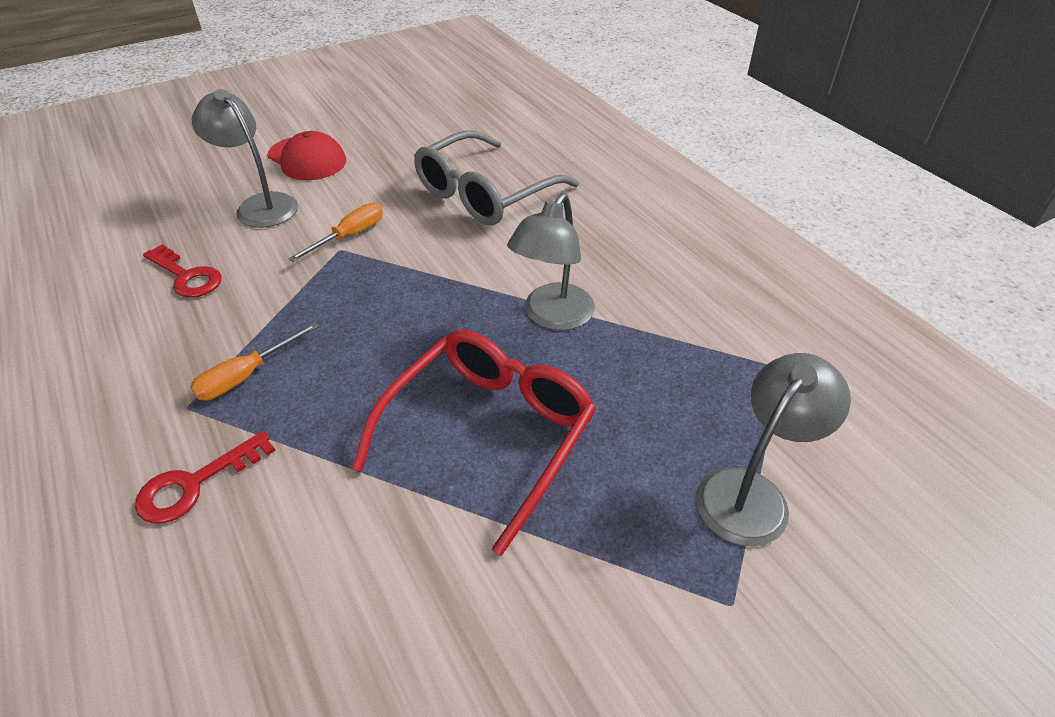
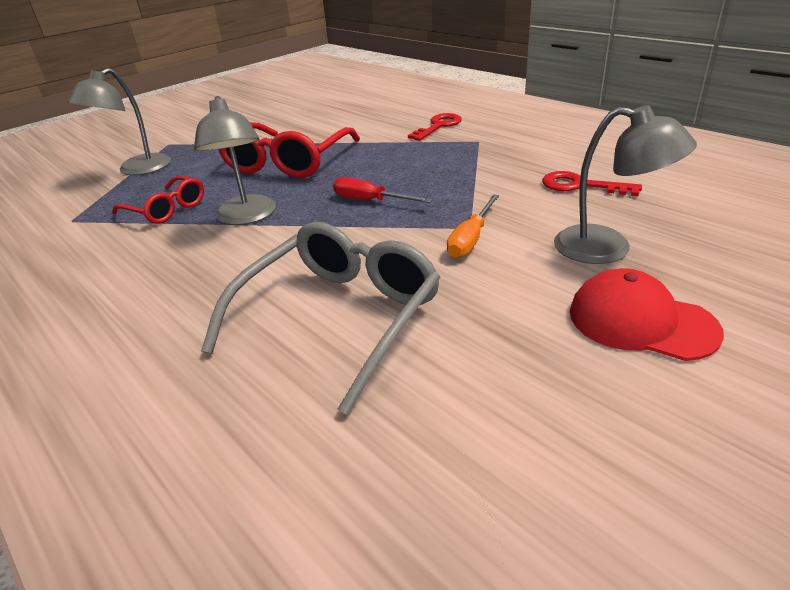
camera: 170 degrees right, 10 degrees down
(246, 375) = (458, 155): orange screwdriver -> none
(409, 309) = (370, 200): none -> red screwdriver
(552, 316) = (247, 217): grey lamp -> grey lamp turned 150 degrees clockwise
(656, 358) = (166, 209): none -> red glasses

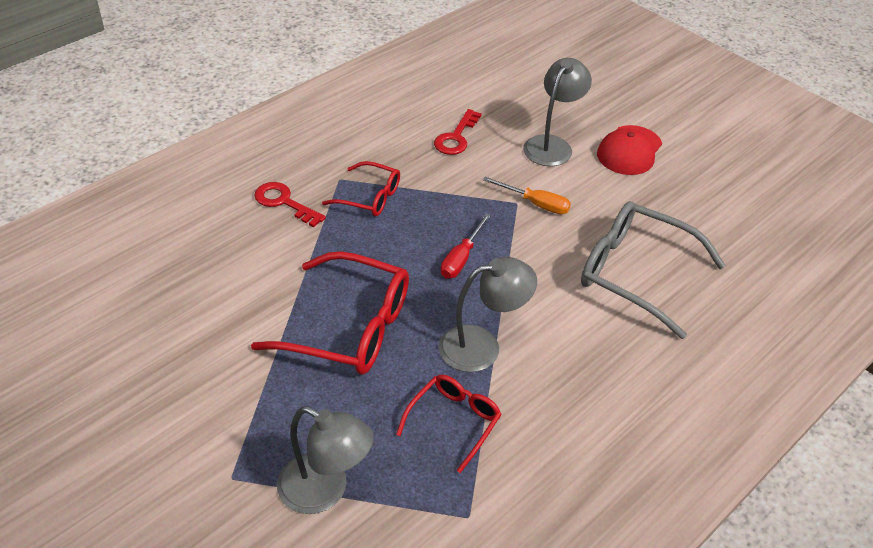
camera: 95 degrees left, 10 degrees up
(455, 154) = (369, 197): none -> red glasses

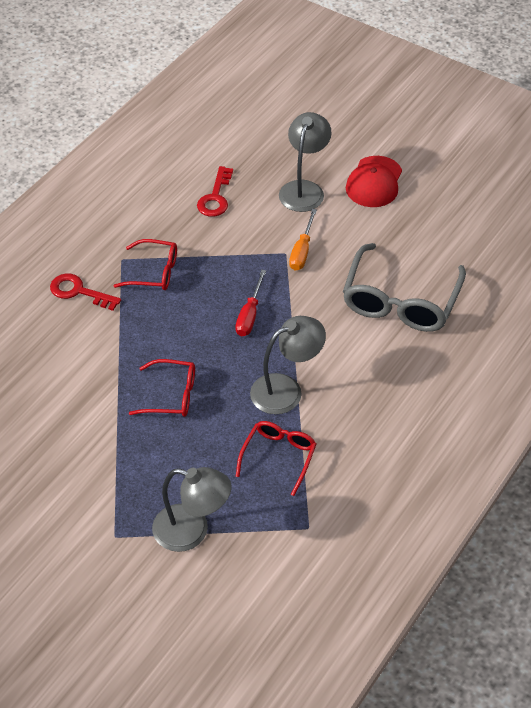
camera: 10 degrees left, 5 degrees up
(349, 327) = (171, 395): red glasses -> red glasses, size x0.56
(535, 204) = (302, 251): orange screwdriver -> orange screwdriver turned 90 degrees clockwise
(636, 274) = (400, 301): grey glasses -> grey glasses turned 90 degrees counterclockwise

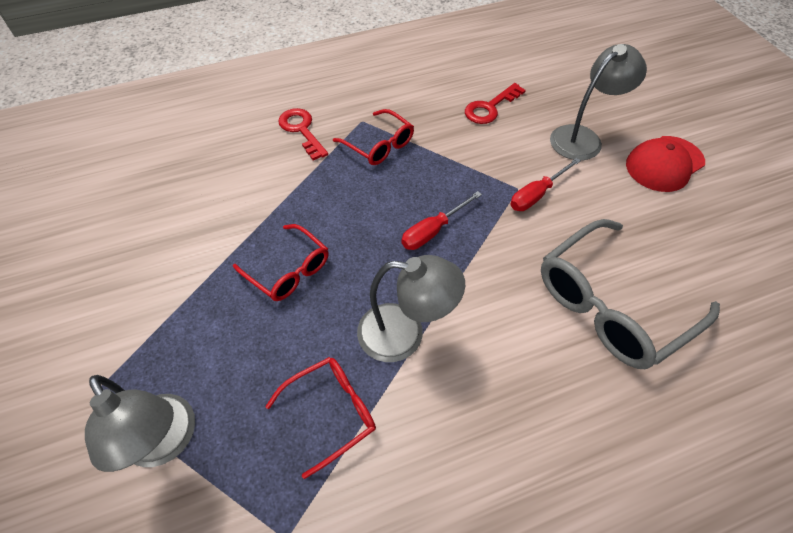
camera: 35 degrees right, 5 degrees up
(302, 251) = (536, 194): orange screwdriver -> red screwdriver

